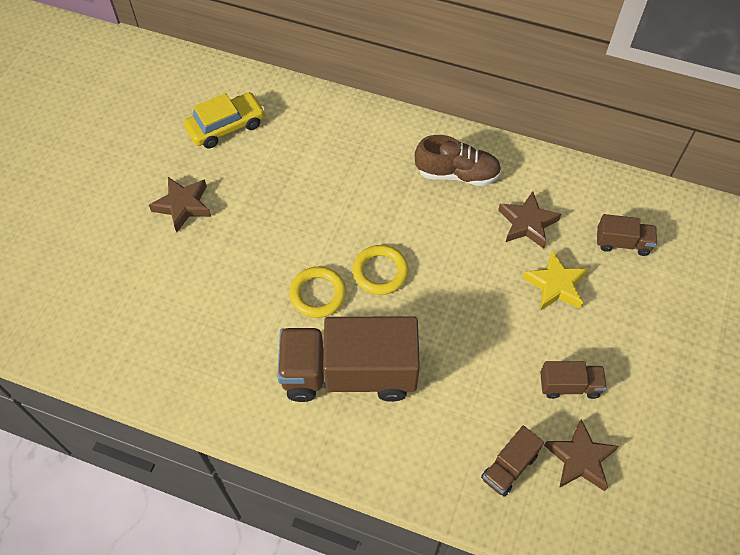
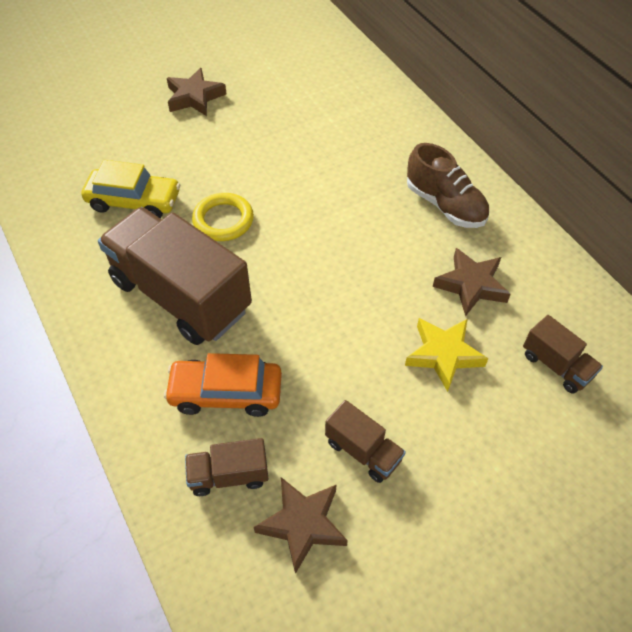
camera: 40 degrees right, 5 degrees down
(226, 126) = (287, 63): yellow car -> yellow car (134, 201)
(380, 272) = (292, 237): yellow ring -> none
(452, 417) = (226, 393): none -> orange car

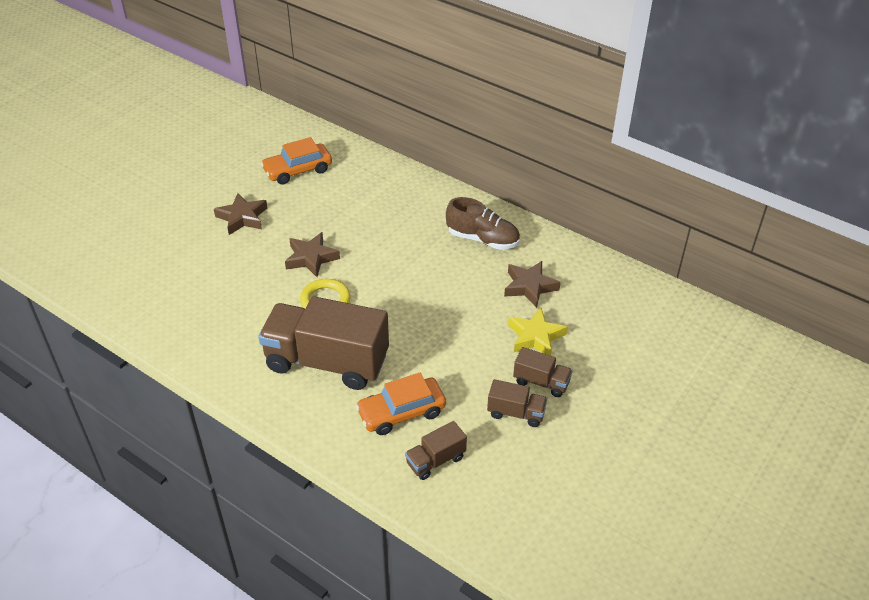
camera: 25 degrees left, 10 degrees down
(134, 201) = (245, 309): yellow car -> none
(282, 62) = (298, 170): none -> orange car
(303, 524) = (502, 469): brown star -> brown star (311, 258)
(556, 365) = (610, 318): brown truck -> brown truck (541, 382)

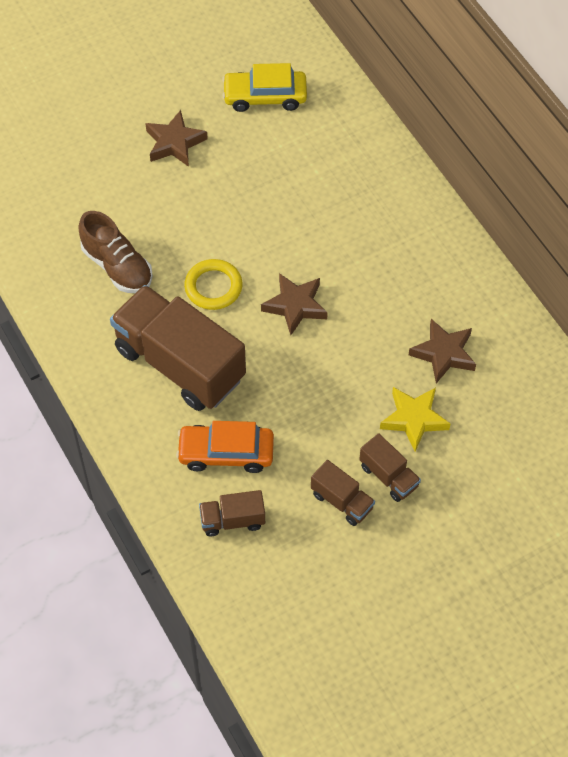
camera: 25 degrees right, 15 degrees up
(298, 170) = (265, 96): orange car -> yellow car
(311, 258) = (224, 225): brown star -> brown star (295, 306)
(483, 239) = (426, 270): brown shoe -> brown shoe (117, 266)

